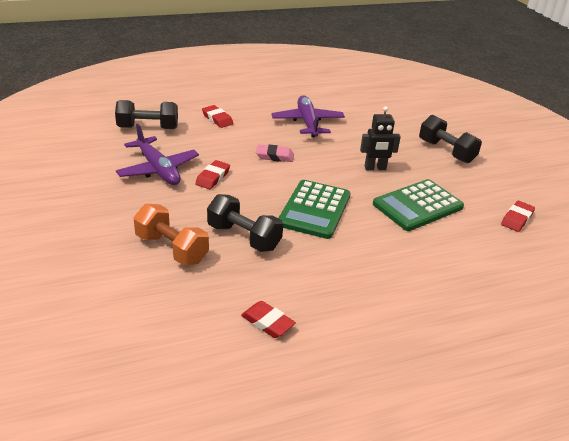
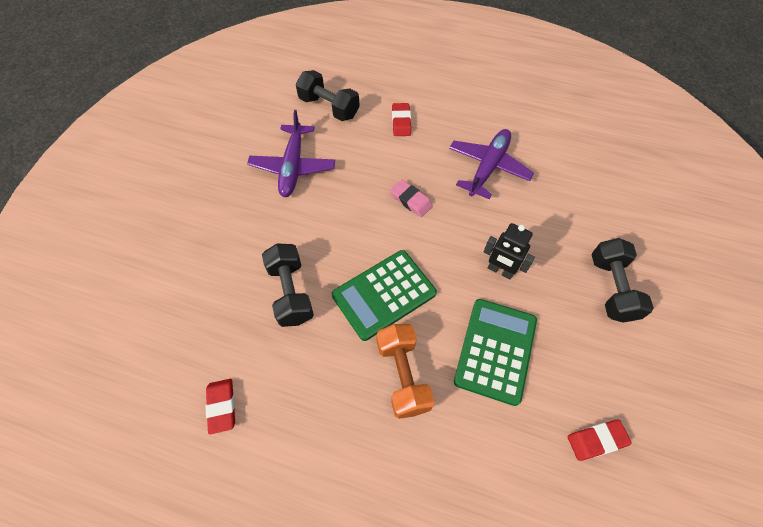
camera: 40 degrees right, 25 degrees up
(171, 249) = (224, 271): orange dumbbell -> orange dumbbell (403, 375)
(213, 177) = (329, 201): red eraser -> none
(417, 206) = (495, 350): green calculator -> green calculator turned 105 degrees clockwise

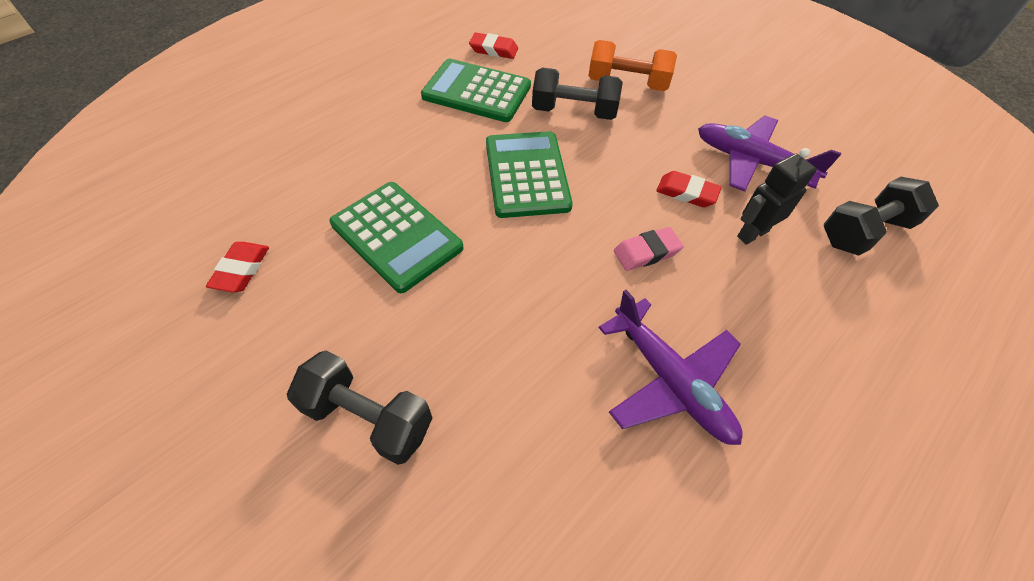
camera: 115 degrees right, 5 degrees down
(300, 385) = (476, 91): none -> green calculator
(401, 122) = (812, 307): red eraser -> red eraser (686, 193)
(403, 375) = (432, 155): orange dumbbell -> orange dumbbell (627, 83)
(500, 270) = (485, 294): black robot -> black robot (752, 233)

